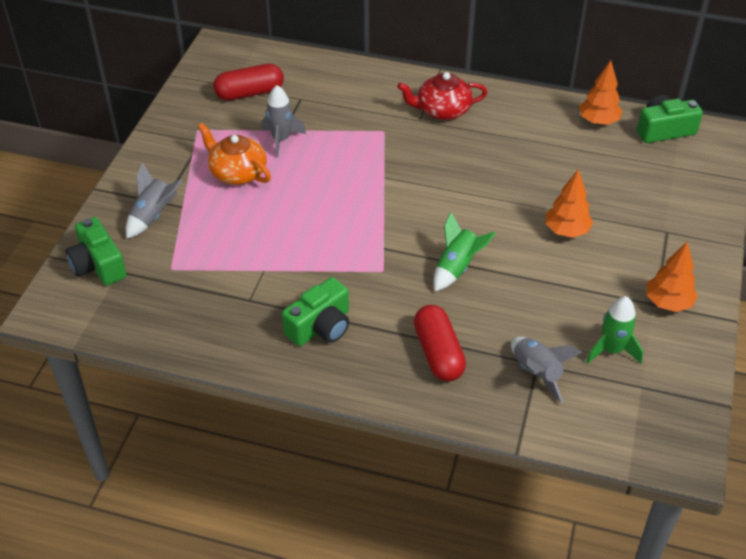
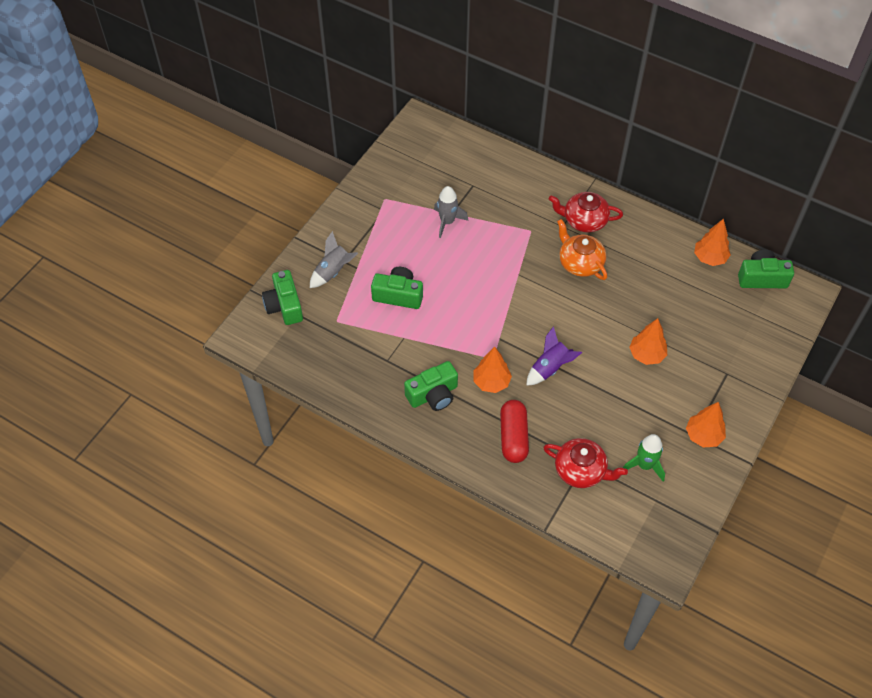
camera: 15 degrees right, 10 degrees up
(237, 172) = (405, 246): orange teapot -> orange teapot (580, 263)
(243, 226) = (398, 295): none -> green camera
(249, 93) = (434, 171): red capsule -> none
(390, 297) = (491, 382): none -> orange tree
(457, 268) = (550, 368): green rocket -> purple rocket
(536, 373) = (581, 470): grey rocket -> red teapot

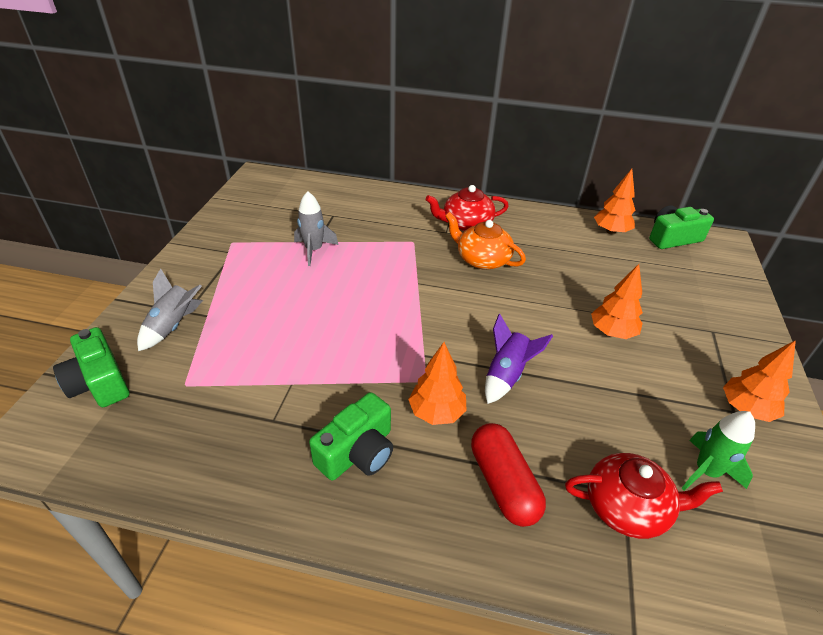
camera: 20 degrees left, 15 degrees down
(398, 295) = (271, 334): green camera -> none

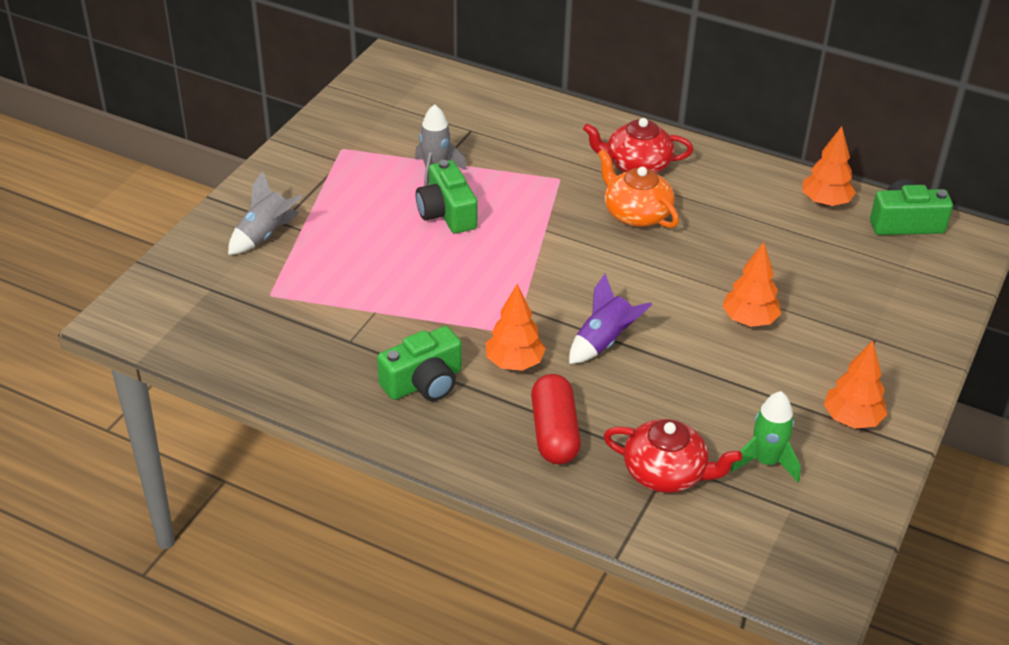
camera: 15 degrees right, 0 degrees up
(99, 382) = (189, 279): green camera -> green camera (447, 213)

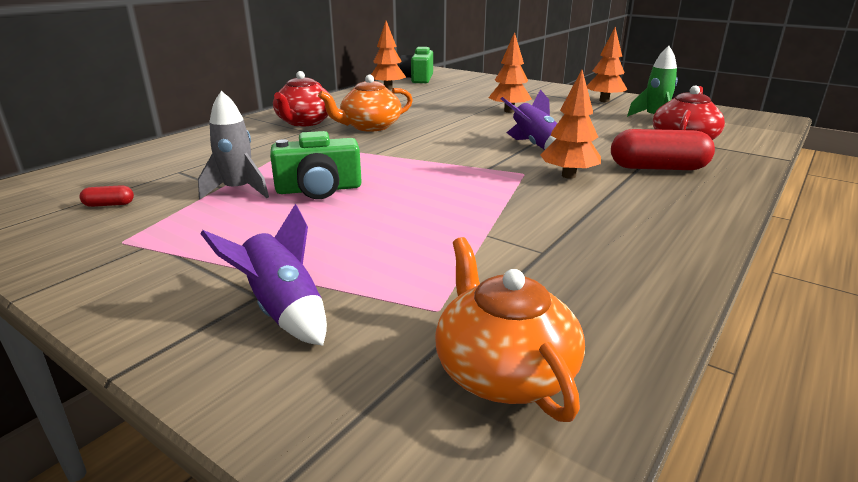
camera: 80 degrees left, 15 degrees down
(214, 323) = (503, 371): none -> orange teapot
(265, 235) = (283, 311): grey rocket -> purple rocket
(397, 122) = (109, 205): none -> red capsule
(424, 382) = (609, 214): green camera -> none

